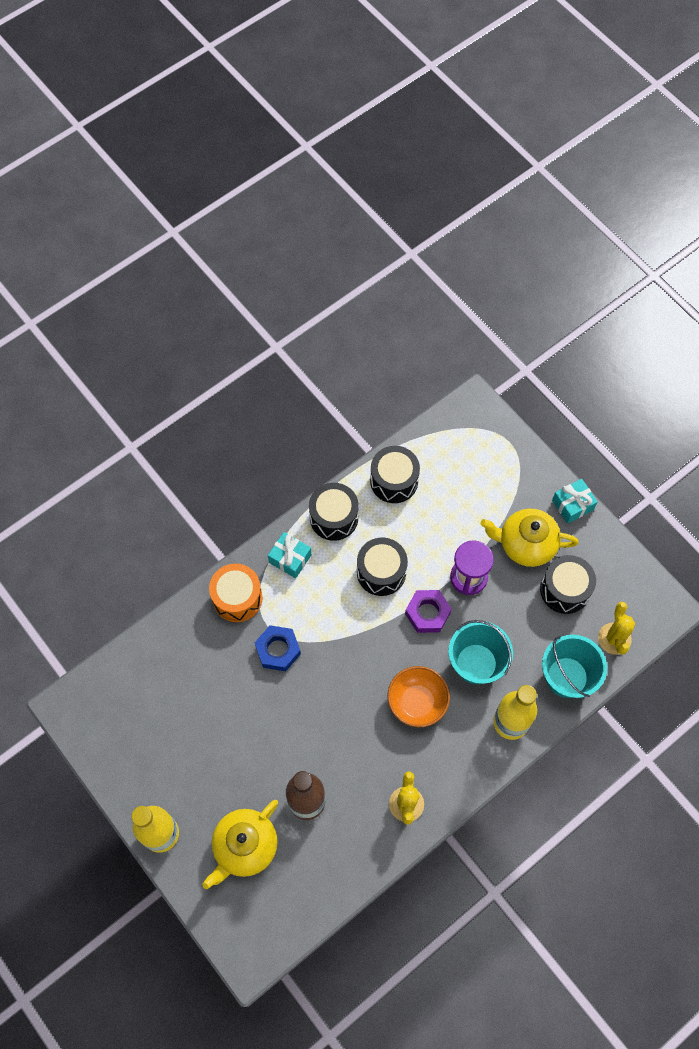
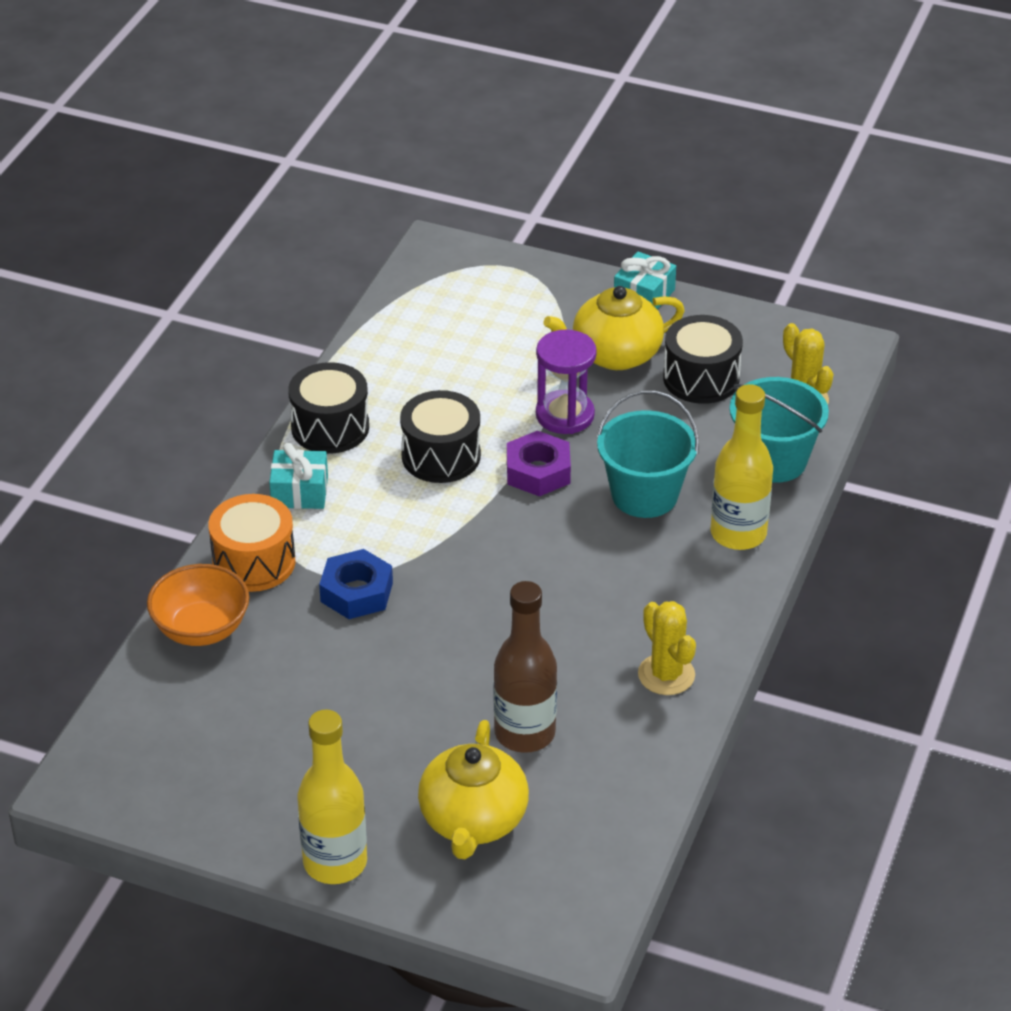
camera: 30 degrees left, 25 degrees down
(394, 481) = (386, 360): black drum -> none
(417, 702) = (596, 565): orange bowl -> orange bowl (201, 629)

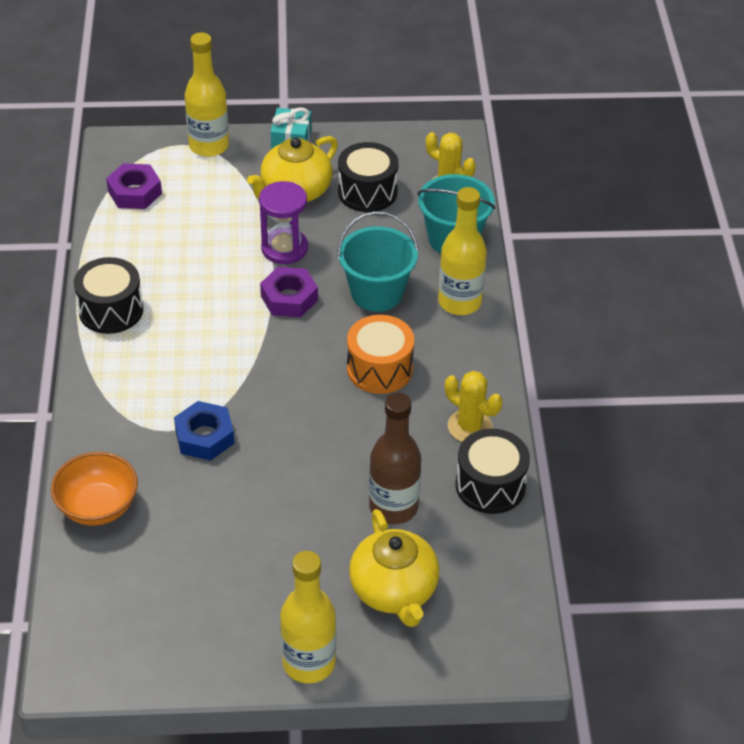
camera: 25 degrees left, 5 degrees up
(254, 562) = (110, 438): orange drum -> orange drum (379, 369)
(300, 492) = (115, 369): turquoise gift -> none
(428, 306) = (135, 192): none -> purple nut
(441, 456) = (209, 308): black drum -> black drum (490, 485)
(543, 277) = (209, 146): none -> yellow bottle

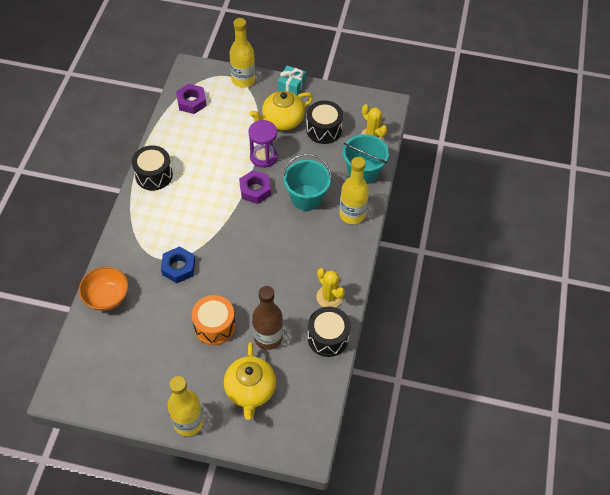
camera: 15 degrees right, 10 degrees up
(379, 369) = (291, 247): orange drum -> orange drum (214, 326)

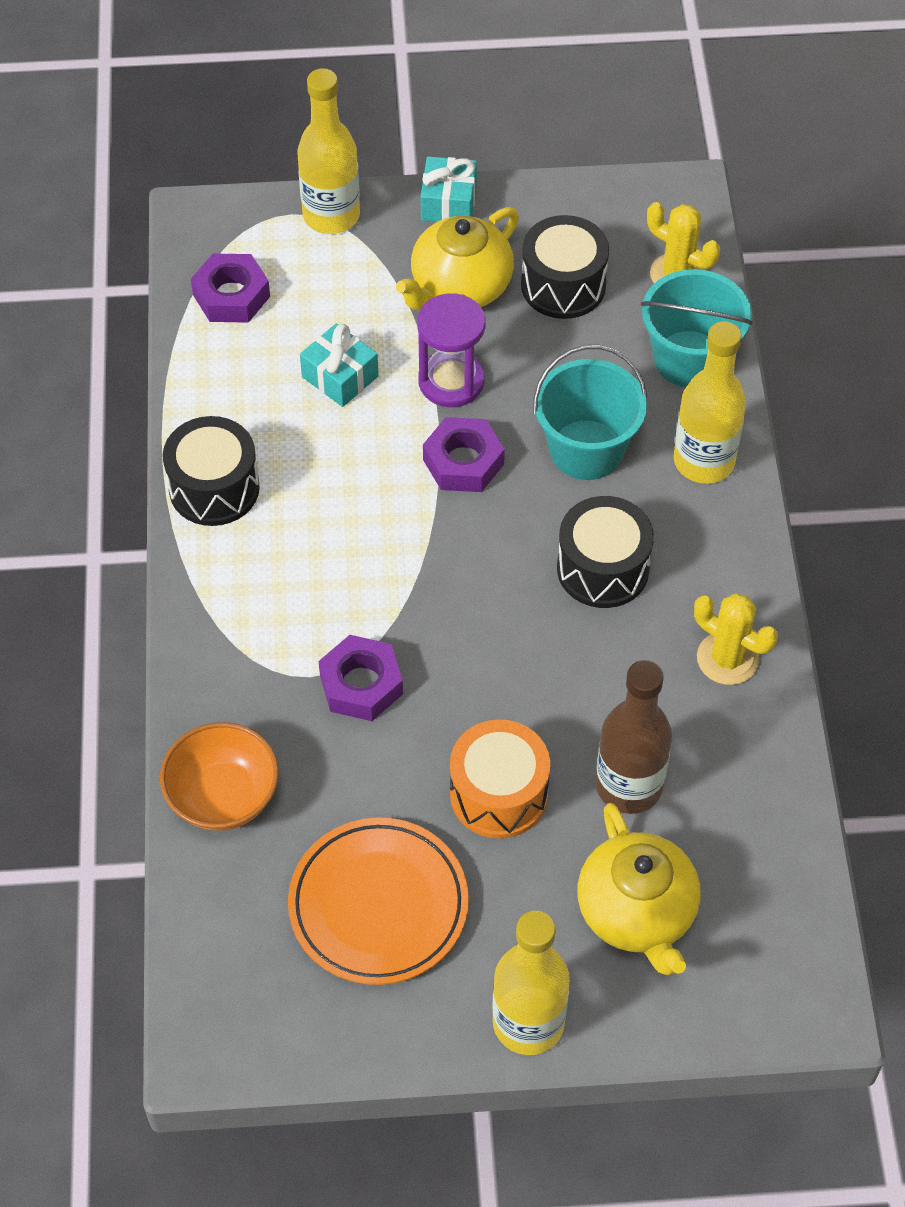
camera: 15 degrees left, 0 degrees up
(149, 357) = (378, 905): none -> orange plate
(178, 267) = (361, 684): blue nut -> purple nut
(220, 144) = (340, 376): none -> turquoise gift
(328, 337) = (760, 749): black drum -> black drum (602, 568)

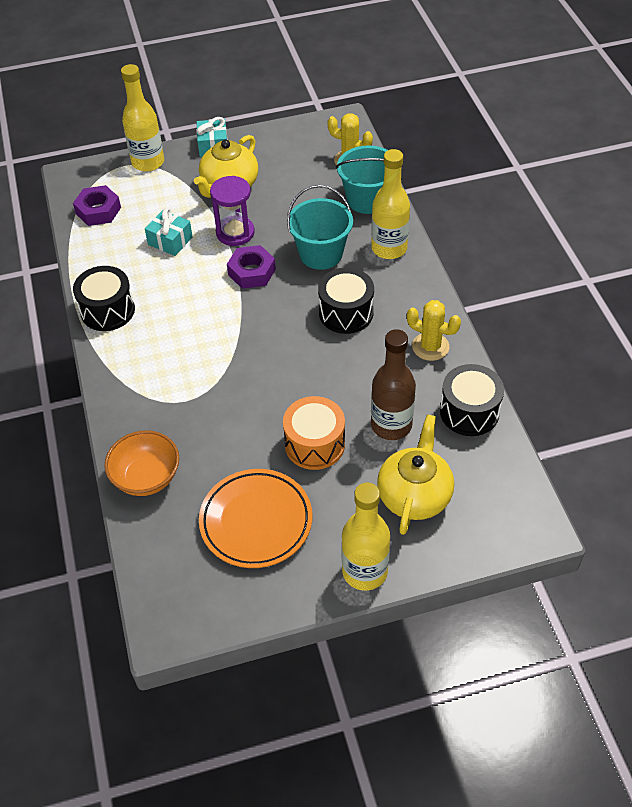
camera: 10 degrees left, 5 degrees down
(361, 684) = (218, 399): purple nut -> none
(563, 285) = (287, 175): black drum -> black drum (469, 412)
(637, 913) = (414, 495): yellow teapot -> yellow teapot turned 135 degrees counterclockwise

